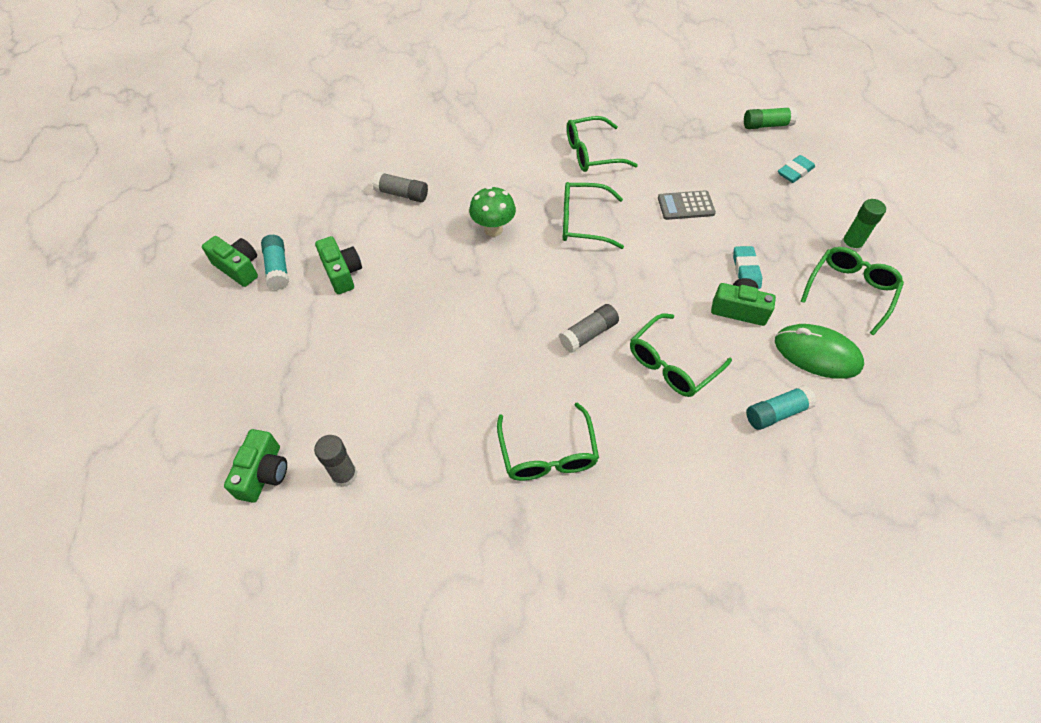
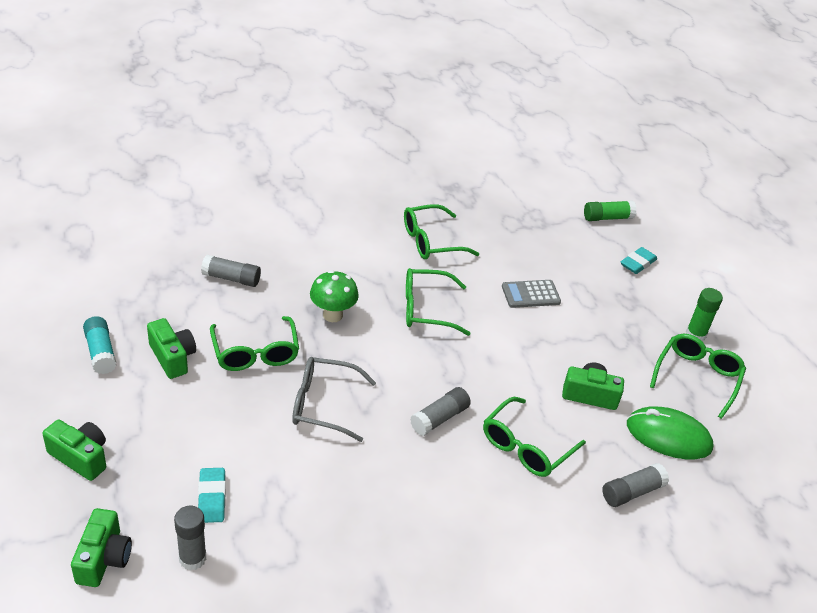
camera: 10 degrees left, 15 degrees down
(238, 268) = (56, 351): green camera -> green camera (80, 457)
(477, 320) = (323, 404): none -> grey glasses
(548, 454) = (406, 534): green glasses -> green glasses (255, 353)
(746, 270) = (594, 357): turquoise eraser -> turquoise eraser (212, 498)
(776, 413) = (632, 492): turquoise glue stick -> grey glue stick

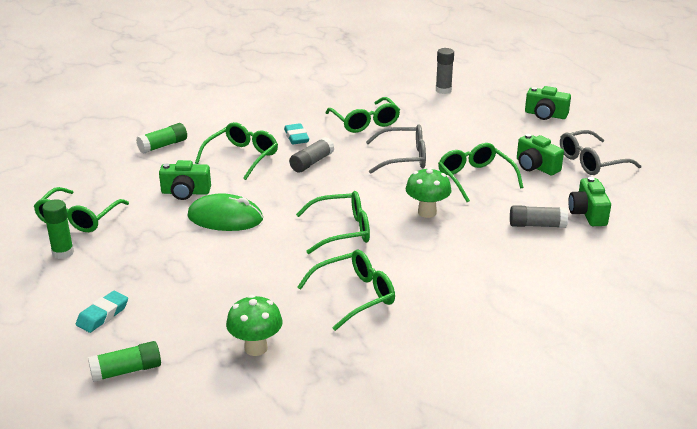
camera: 175 degrees right, 10 degrees down
(101, 352) = (591, 162): turquoise glue stick -> grey glasses
(104, 558) = (491, 85): green camera -> green camera (587, 213)
(212, 498) = (450, 110): turquoise eraser -> turquoise eraser (296, 137)
(348, 491) = (365, 122): none -> green glasses
(515, 216) = (256, 348): none -> green mushroom
(530, 294) = (236, 260): grey calculator -> none
(632, 492) = (163, 146): grey glue stick -> green glue stick
(668, 436) = (123, 177): green mouse -> green mouse (225, 218)

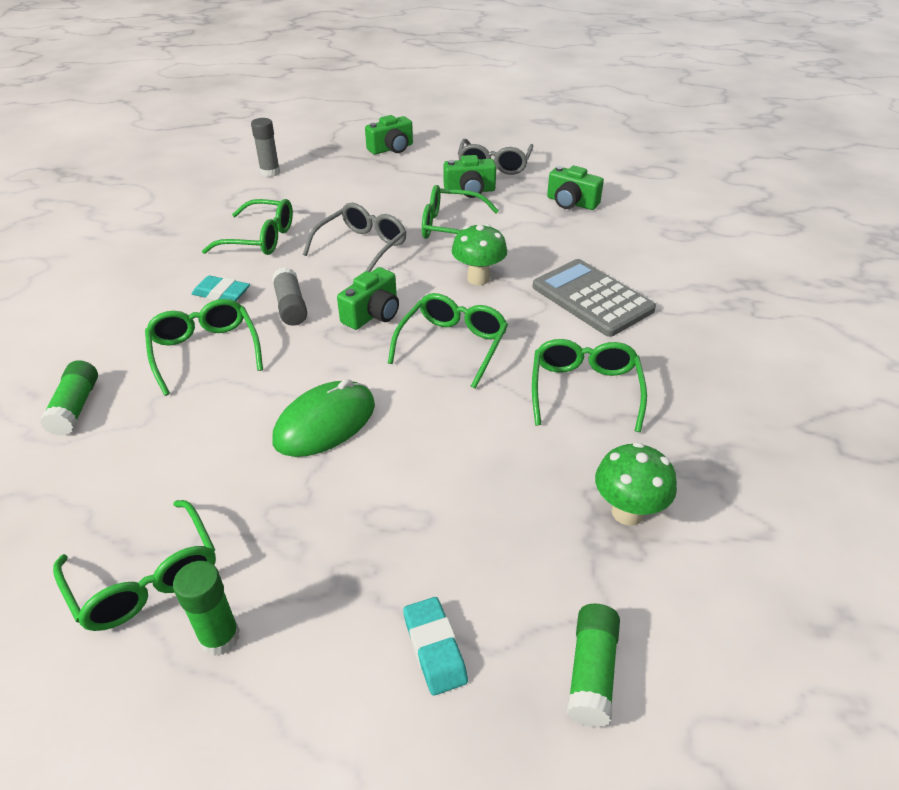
camera: 55 degrees left, 10 degrees up
(185, 192) = (222, 434): green camera -> green camera (373, 314)
(465, 265) = (592, 298): none -> grey calculator
(537, 225) = (564, 233): grey glue stick -> none

